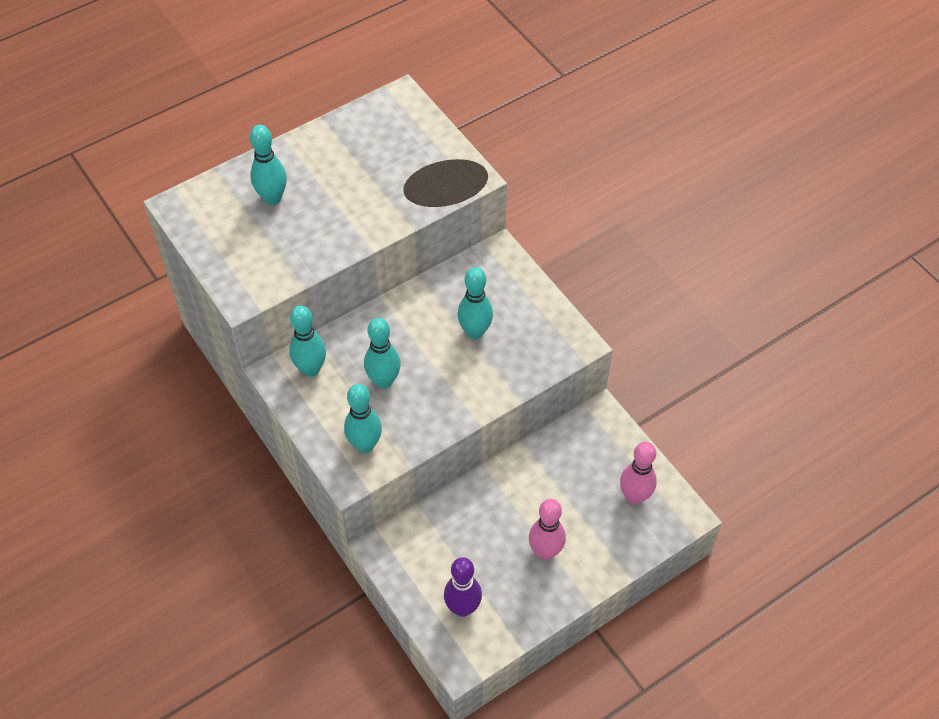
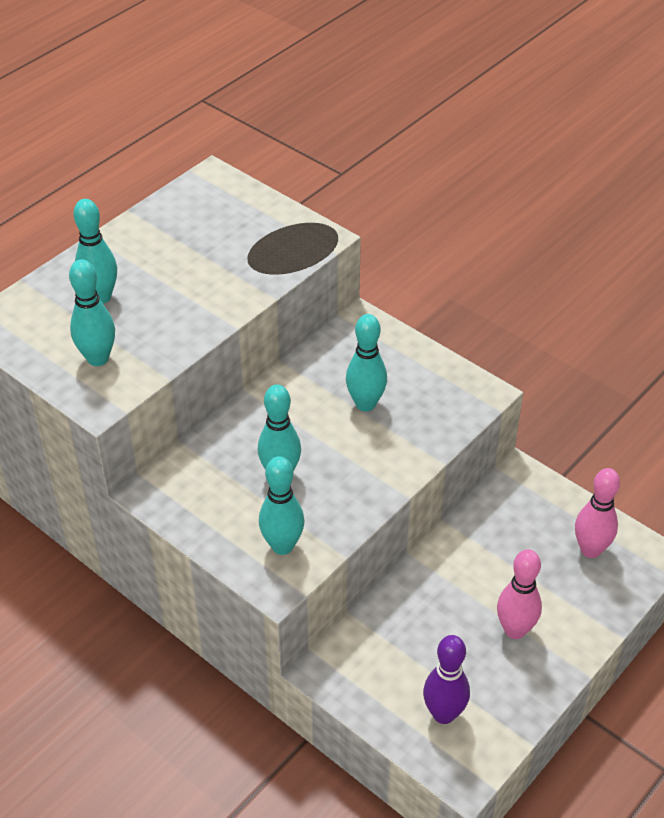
camera: 15 degrees left, 10 degrees down
(311, 369) = (190, 479): turquoise bowling pin -> turquoise bowling pin (98, 358)

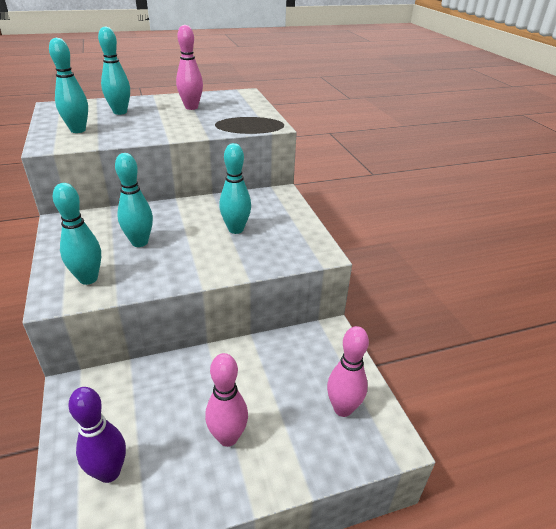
camera: 30 degrees right, 10 degrees down
(181, 244) = (191, 107): none -> pink bowling pin

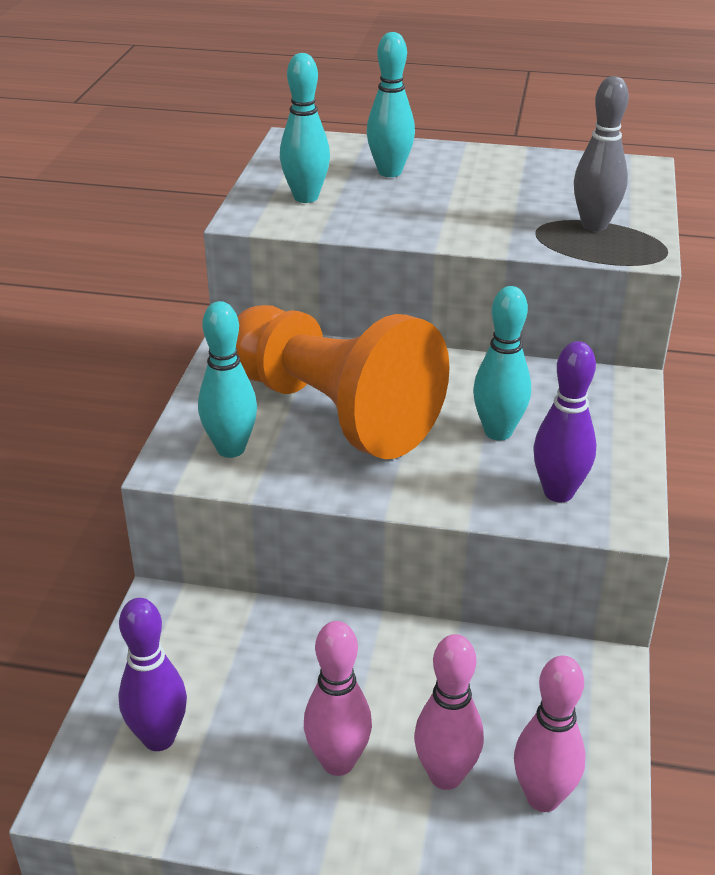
camera: 30 degrees right, 0 degrees up
(139, 242) = (332, 411): turquoise bowling pin -> orange pawn
(191, 107) = (517, 184): pink bowling pin -> pink bowling pin (446, 776)
(242, 118) = (594, 225): none -> grey bowling pin
(283, 250) = (558, 493): none -> purple bowling pin

